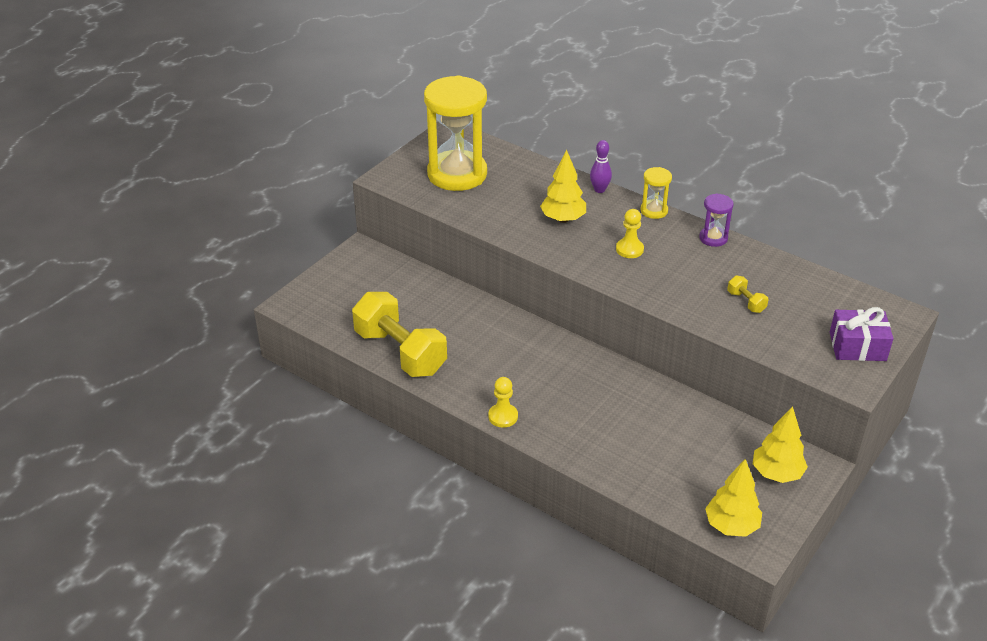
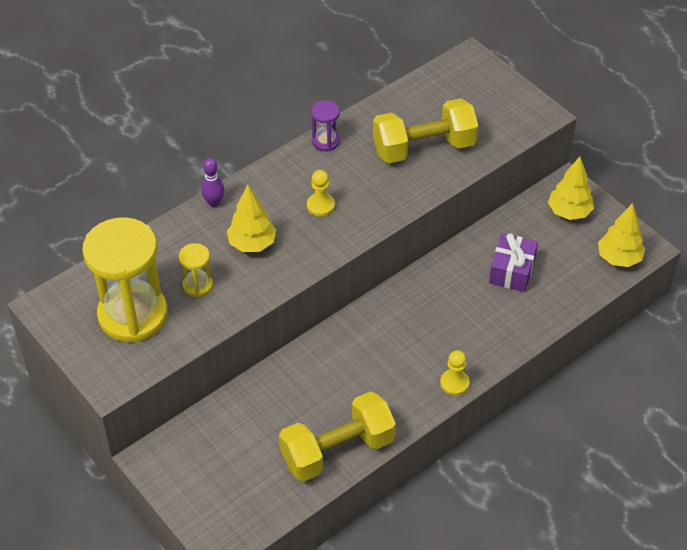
camera: 75 degrees left, 10 degrees up
(654, 211) = (266, 171): yellow hourglass -> yellow hourglass (198, 285)
(746, 302) = (424, 148): yellow dumbbell -> yellow dumbbell, size x2.49
(857, 346) = (501, 98): purple gift -> purple gift (512, 271)

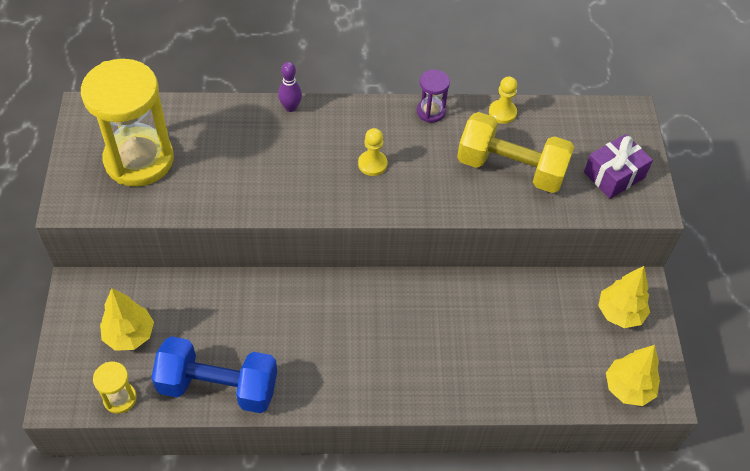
camera: 35 degrees right, 5 degrees up
(198, 285) = (210, 168): yellow hourglass -> yellow hourglass (120, 398)
(252, 244) = (286, 161): yellow tree -> yellow tree (129, 335)
(337, 450) = (218, 387): yellow dumbbell -> blue dumbbell
(454, 383) = (369, 398): yellow pawn -> yellow pawn (502, 113)
(512, 271) = (515, 332): purple gift -> purple gift (614, 175)

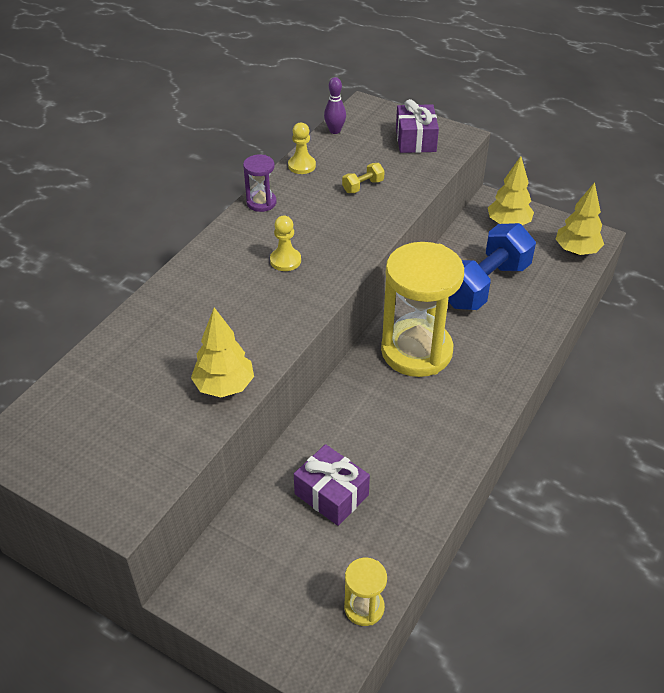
camera: 55 degrees left, 10 degrees down
(129, 335) = (291, 566): yellow tree -> yellow tree (224, 386)
(139, 160) = (120, 425): yellow hourglass -> yellow hourglass (416, 351)
(207, 328) = (331, 494): none -> purple gift
(218, 387) = (406, 514): blue dumbbell -> blue dumbbell (484, 285)
(290, 107) = (167, 285): purple bowling pin -> purple bowling pin (335, 131)
(511, 168) = (363, 186): yellow dumbbell -> yellow dumbbell, size x0.40

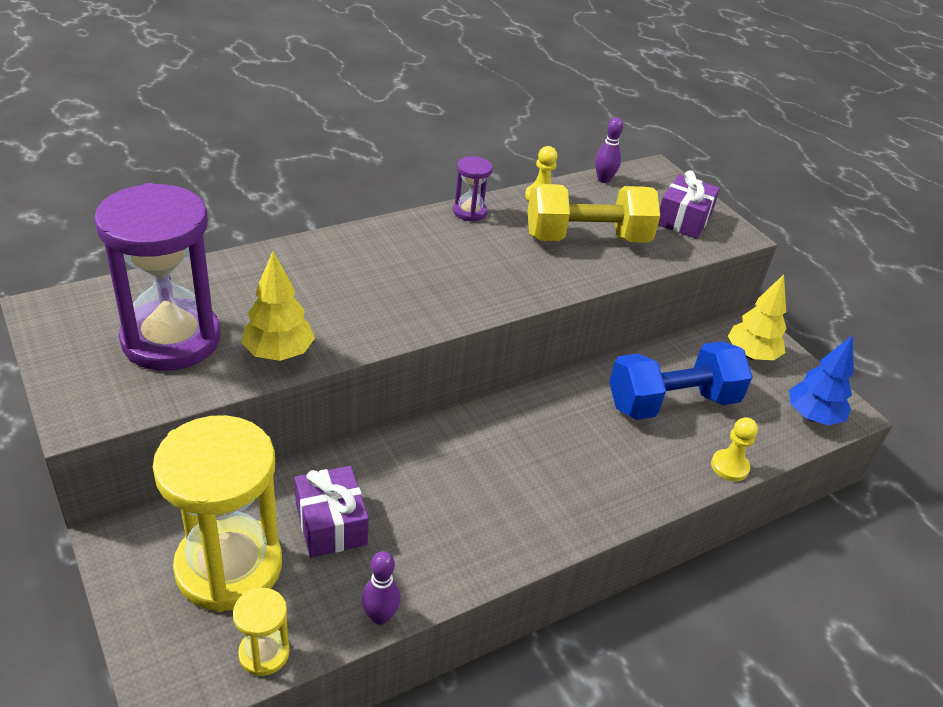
camera: 25 degrees right, 5 degrees down
(132, 417) = (171, 339): none -> purple hourglass
(285, 260) = (444, 271): yellow pawn -> yellow pawn (729, 466)
(363, 186) = (587, 238): yellow dumbbell -> yellow dumbbell, size x2.49
(416, 351) = (540, 431): yellow hourglass -> yellow hourglass (229, 567)
(417, 538) = (380, 616): none -> purple bowling pin
(576, 251) = (812, 416): yellow tree -> blue tree

